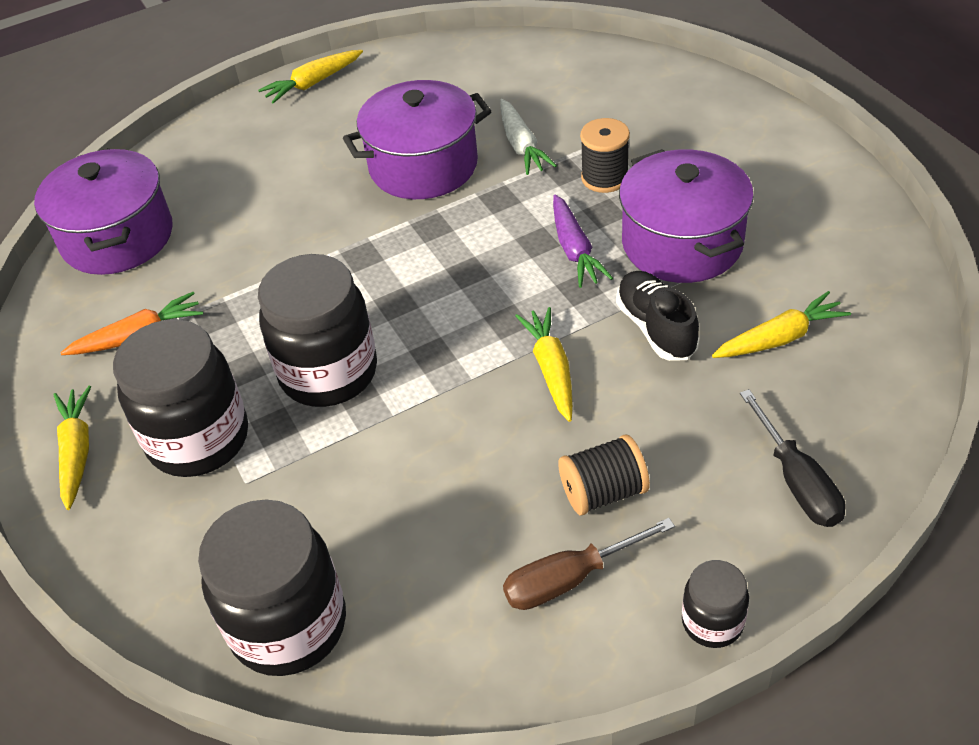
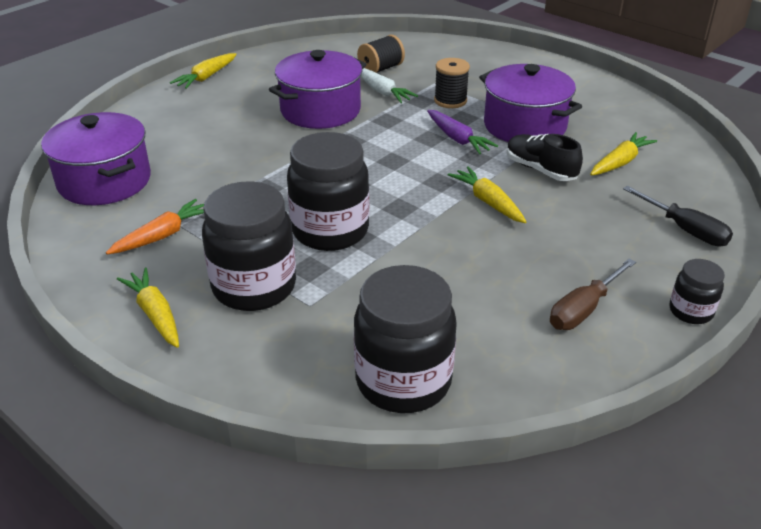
camera: 25 degrees left, 10 degrees down
(603, 492) = (570, 259): black spool -> black spool (381, 69)

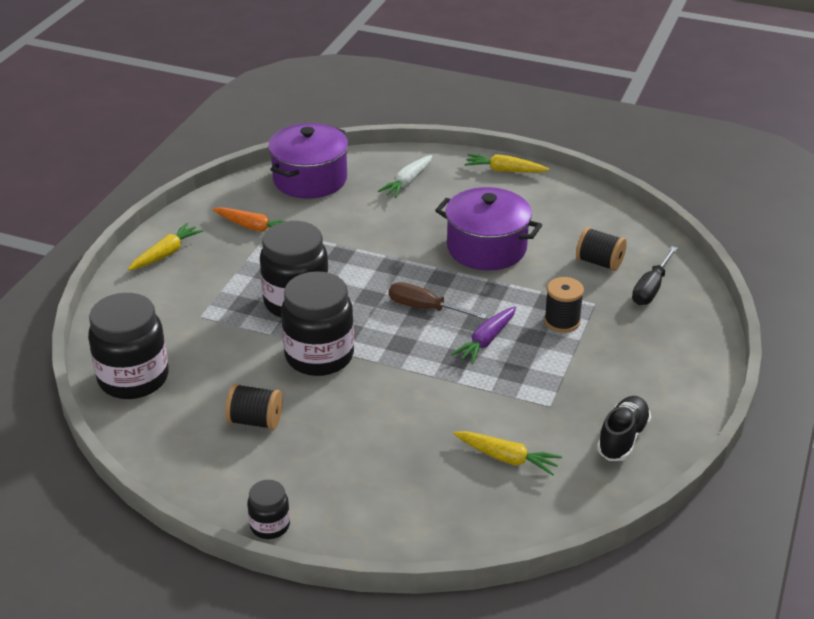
camera: 70 degrees right, 0 degrees up
(254, 287) = (211, 286): black jar -> black jar (319, 356)
(382, 92) = (550, 274): white carrot -> white carrot (407, 182)
(488, 202) = (383, 379): yellow carrot -> none
(522, 294) = (255, 421): none -> black spool
(524, 126) = (542, 380): purple pot -> none
(540, 170) = (459, 404): black shoe -> black shoe (622, 438)
(583, 310) = (247, 459): brown screwdriver -> brown screwdriver (424, 308)
(686, 230) = (400, 516): black screwdriver -> black screwdriver (650, 289)

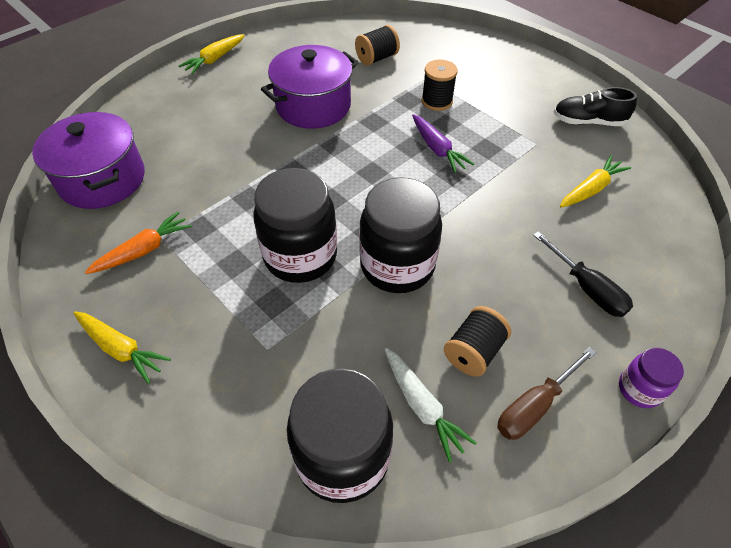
camera: 65 degrees left, 15 degrees up
(166, 254) = (121, 349): yellow carrot -> yellow carrot turned 150 degrees clockwise
(270, 526) = (639, 389): black jar -> purple jar
(407, 182) = (175, 117): white carrot -> white carrot (422, 406)
(424, 308) = (370, 170): brown screwdriver -> brown screwdriver (534, 406)
(622, 438) = (588, 122): black shoe -> black shoe turned 45 degrees counterclockwise
(650, 289) = (425, 48): black screwdriver -> black screwdriver (587, 289)

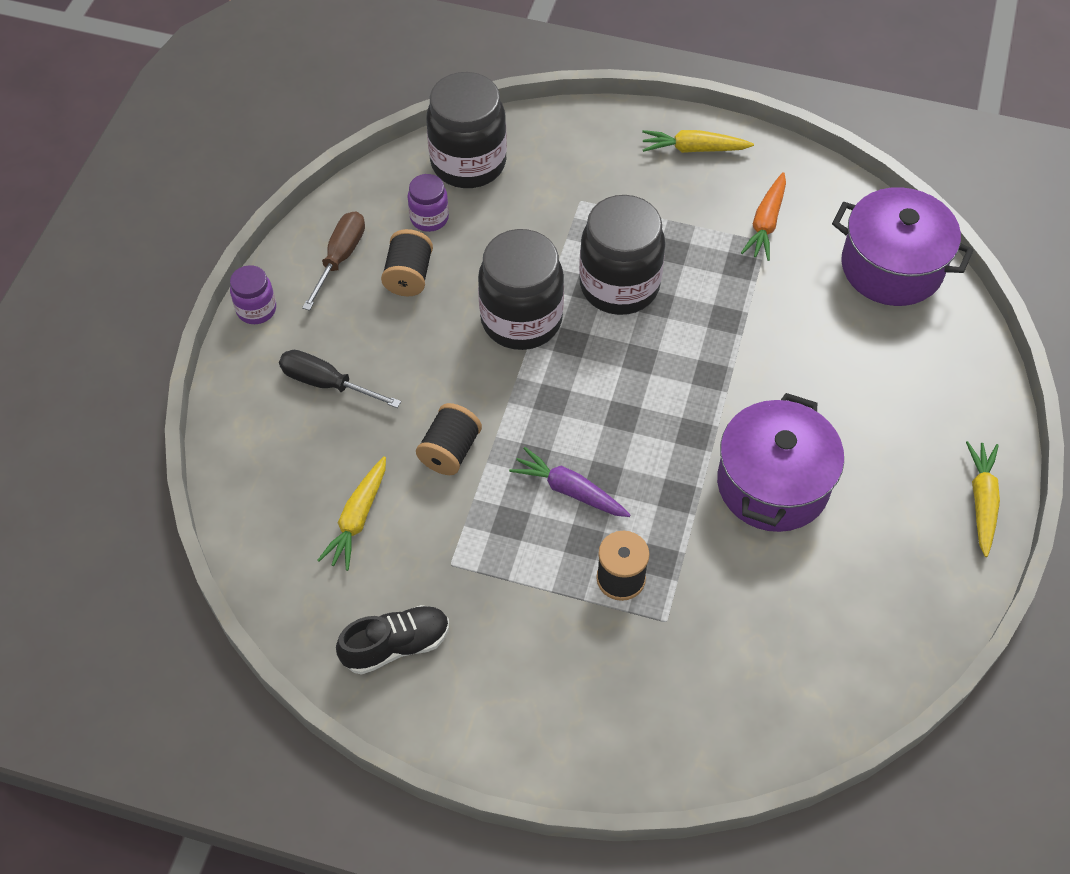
camera: 150 degrees right, 5 degrees up
(376, 58) = (765, 629): black spool -> black spool (450, 451)
(422, 406) = (429, 218): white carrot -> purple jar

